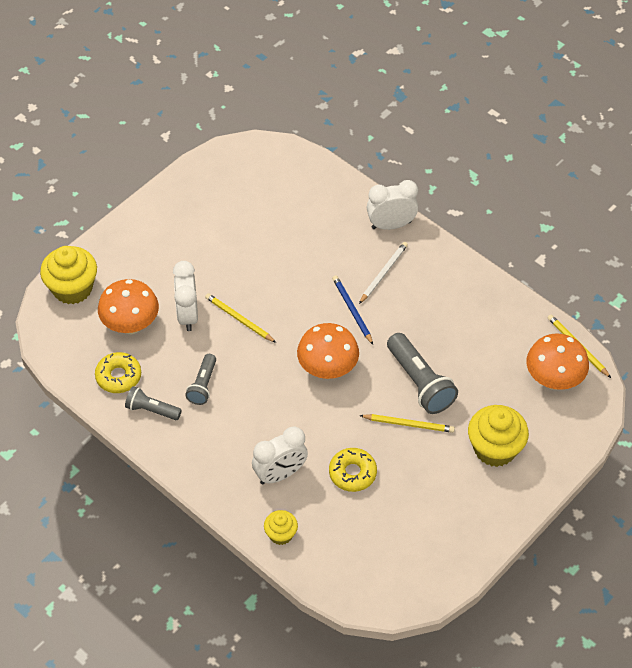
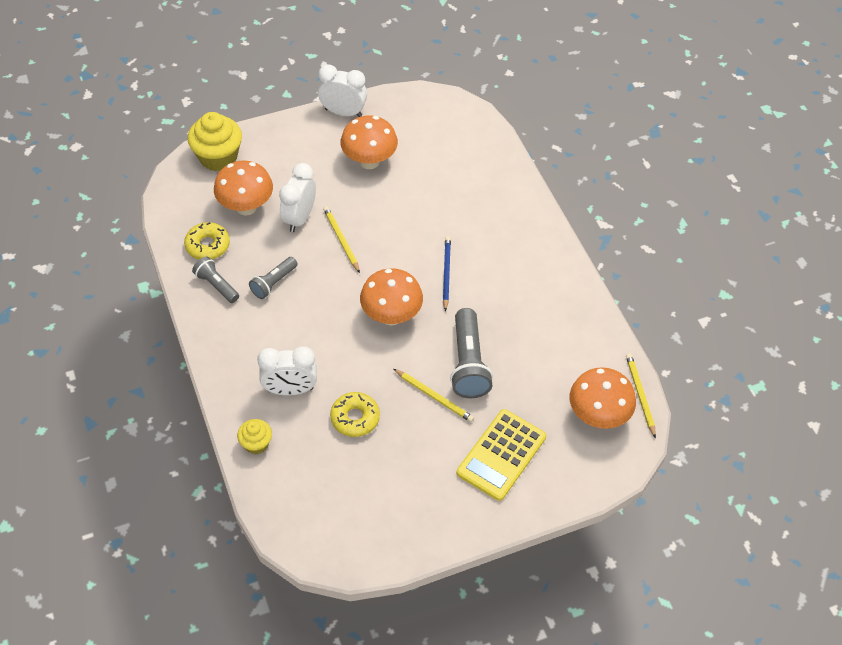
camera: 25 degrees right, 0 degrees up
(218, 234) = (369, 161): none -> orange mushroom
(383, 273) = (495, 252): white pencil -> none
(391, 225) = (529, 213): white clock -> white clock (343, 112)
(495, 449) = (501, 455): yellow cupcake -> yellow calculator

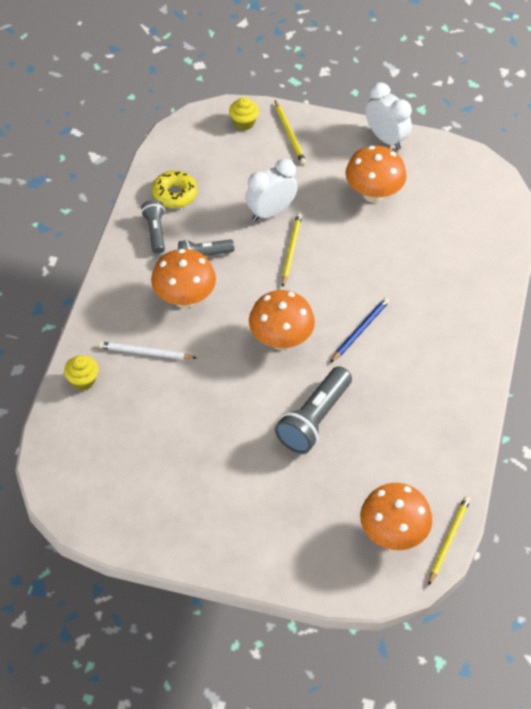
camera: 35 degrees right, 0 degrees up
(218, 157) = (243, 122): yellow cupcake -> yellow cupcake, size x0.55
(246, 207) = (233, 178): orange mushroom -> orange mushroom (184, 298)
(290, 390) = (145, 353): white clock -> white pencil
(355, 418) = (179, 408): yellow donut -> none
(434, 396) = (260, 430): yellow pencil -> yellow pencil (290, 134)
(501, 455) = (277, 514): yellow calculator -> none

